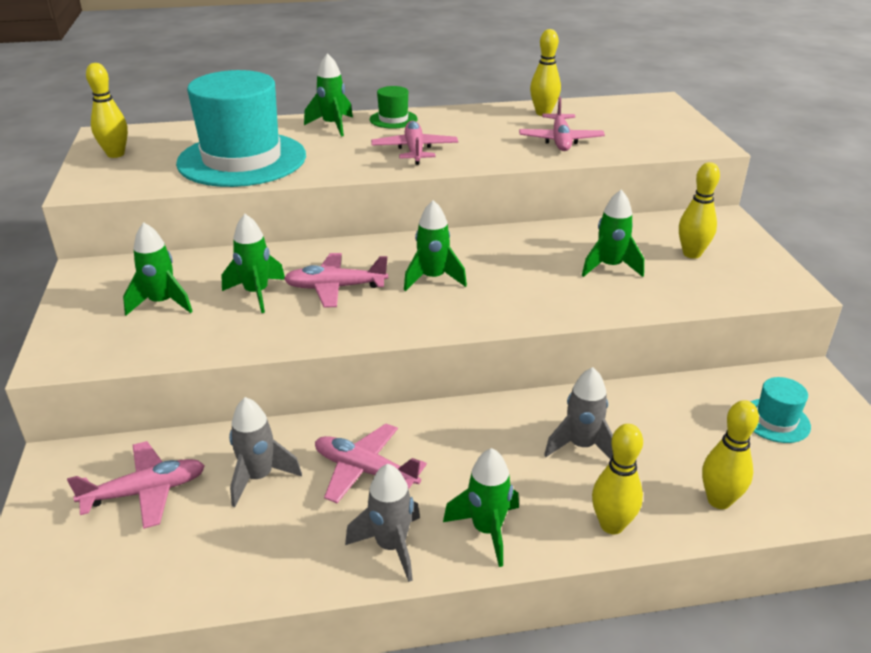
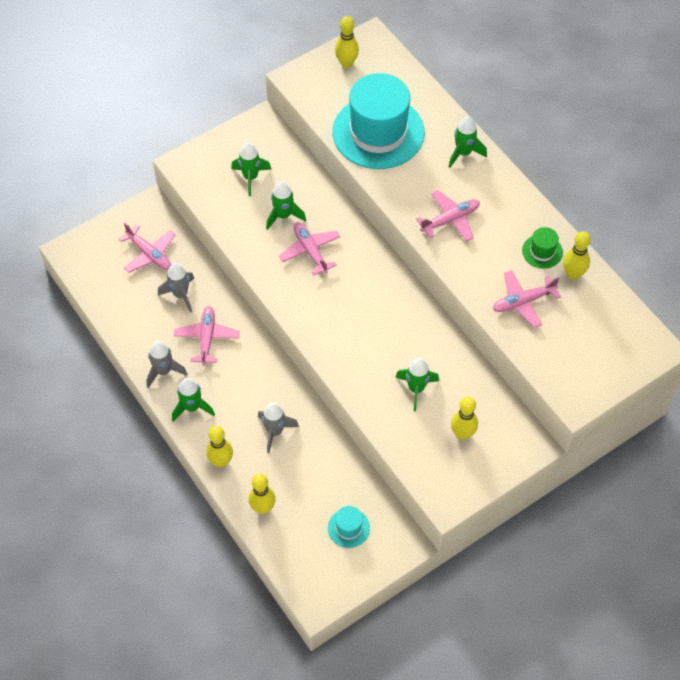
camera: 65 degrees right, 25 degrees up
(393, 119) = (498, 183): green hat -> green hat (542, 251)
(433, 278) = (347, 296): green rocket -> none

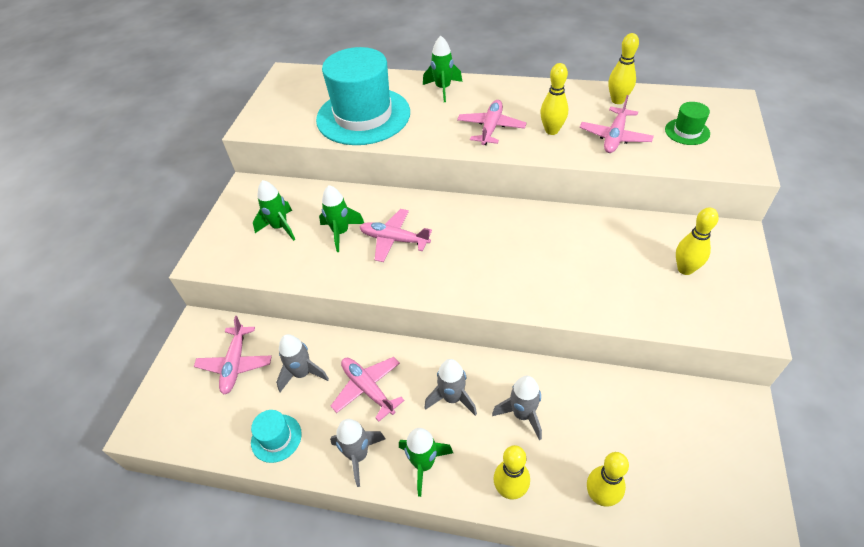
camera: 40 degrees left, 10 degrees down
(149, 254) = (235, 364): pink plane -> pink plane turned 90 degrees clockwise
(247, 386) = (452, 398): none -> grey rocket
(346, 63) = (285, 95): yellow bowling pin -> yellow bowling pin (551, 131)
(348, 528) = (687, 438): turquoise hat -> turquoise hat (276, 438)
(416, 389) = (607, 267): green rocket -> none
(542, 251) = (578, 103): green hat -> green hat (687, 131)

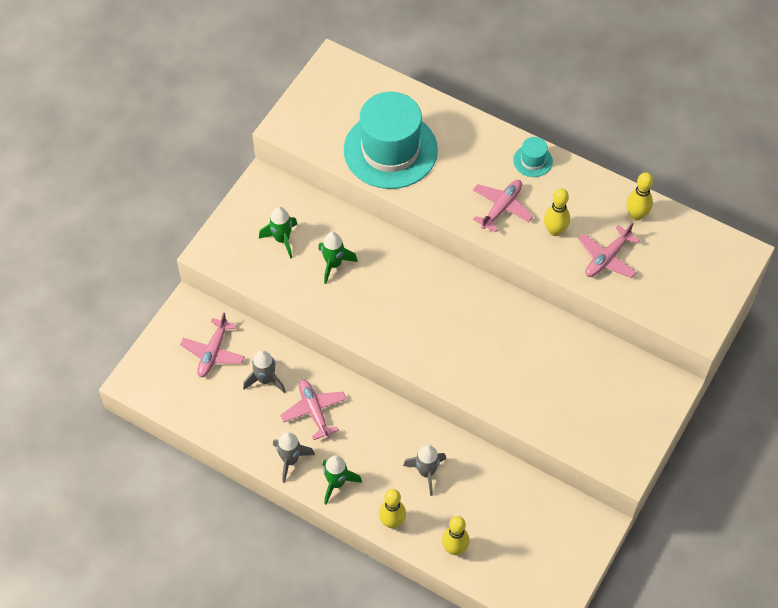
camera: 15 degrees right, 10 degrees up
(276, 438) = (232, 426): turquoise hat -> turquoise hat (532, 161)
(394, 240) = (377, 288): pink plane -> none
(443, 89) = (479, 140): green rocket -> none
(452, 398) = (378, 441): grey rocket -> none
(685, 269) = (607, 402): yellow bowling pin -> none
(687, 131) = (675, 275): green hat -> none

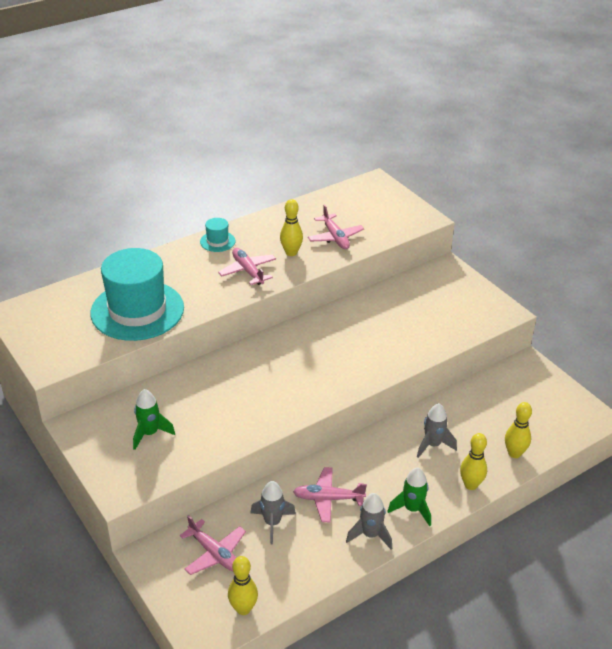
camera: 65 degrees left, 20 degrees down
(333, 264) = (204, 408): green rocket -> none
(636, 215) = (308, 212): yellow bowling pin -> yellow bowling pin (243, 609)

